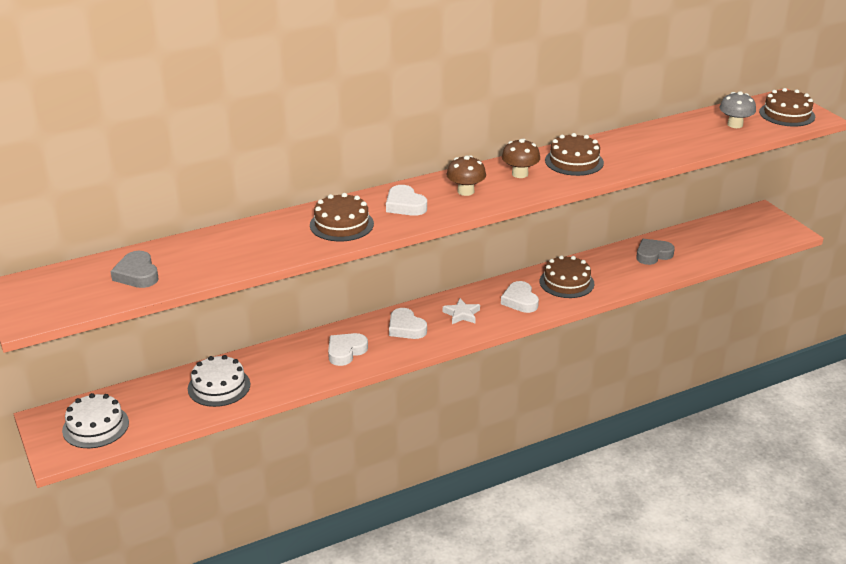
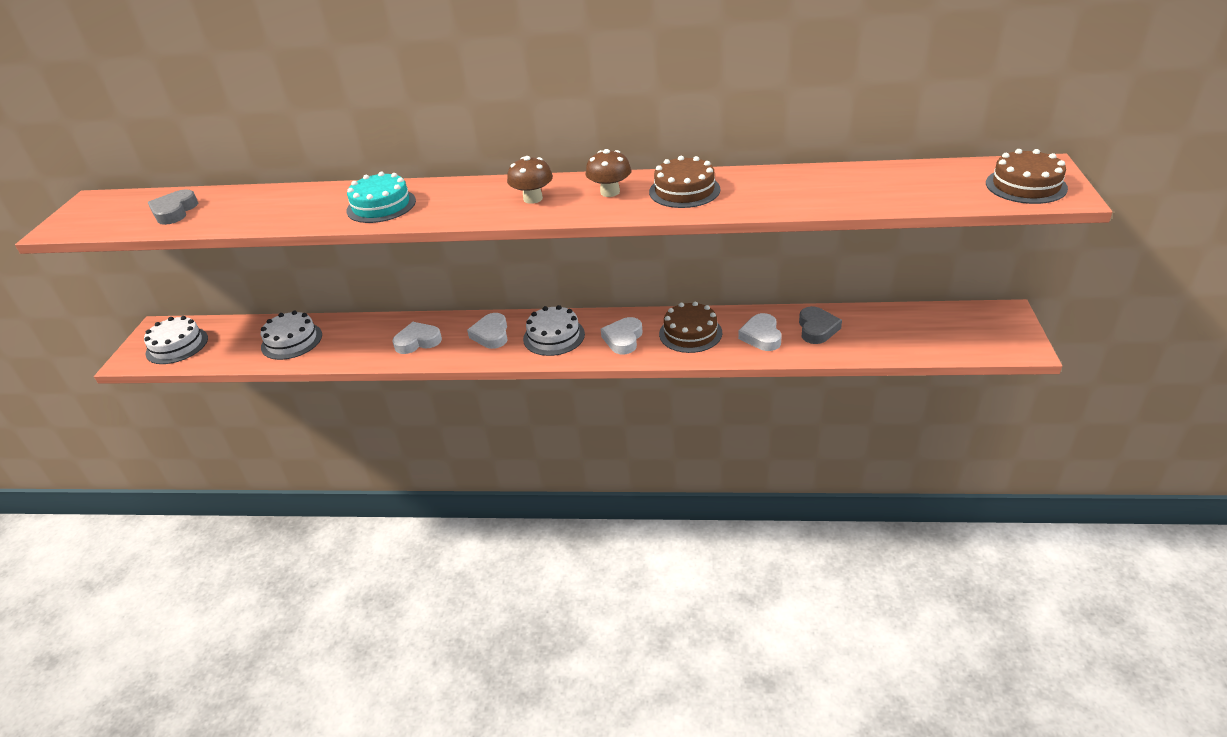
camera: 35 degrees right, 5 degrees up
(341, 224) = (381, 206): brown cake -> turquoise cake
(405, 205) = (459, 200): white heart -> white heart (761, 336)
(461, 314) = (554, 336): white star -> white cake
(653, 255) = (817, 329): grey heart -> grey heart turned 90 degrees clockwise
(735, 124) = (935, 185): grey mushroom -> none

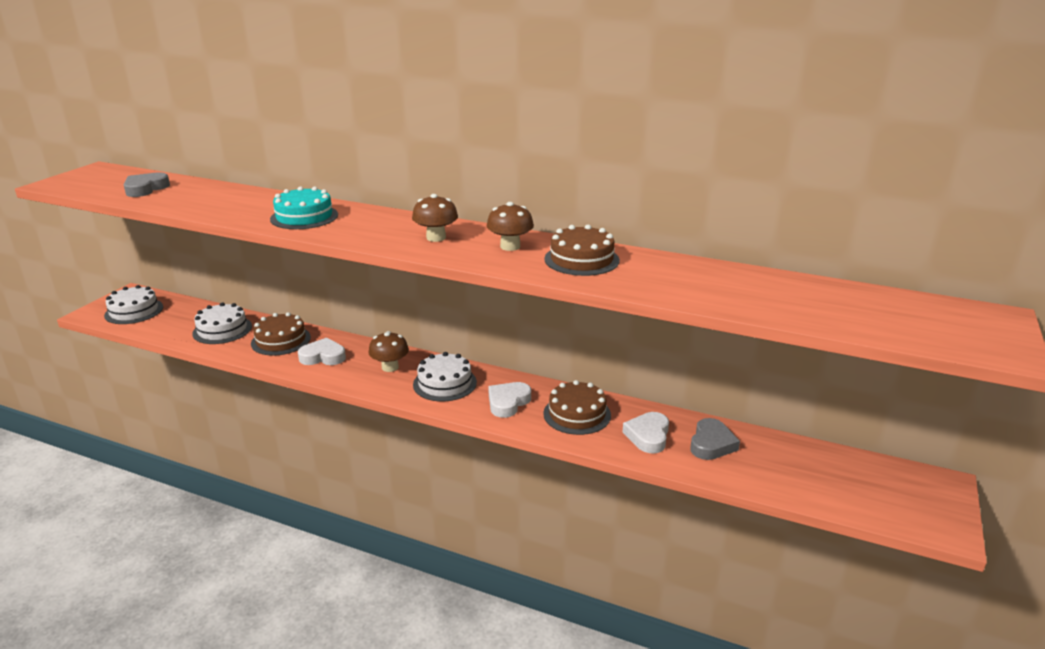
camera: 15 degrees right, 10 degrees down
(491, 334) = (390, 367): white heart -> brown mushroom
(1026, 185) = (960, 331): brown cake -> brown cake (281, 340)

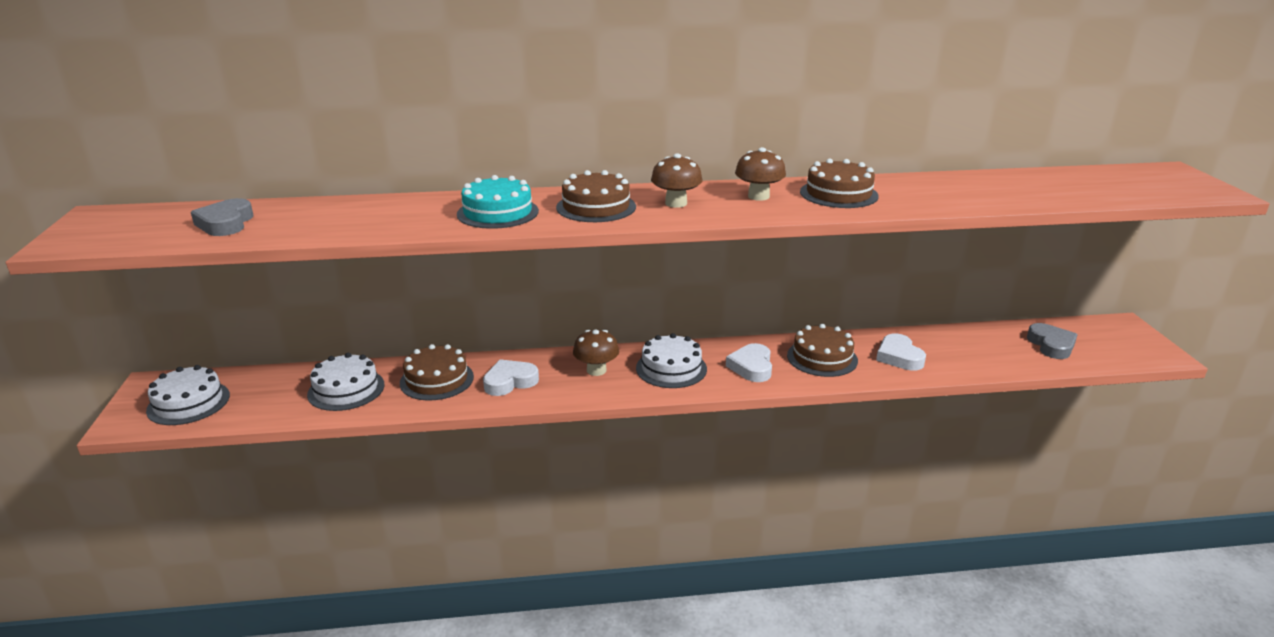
camera: 30 degrees left, 0 degrees up
(375, 227) = (596, 207): none -> brown cake
(711, 444) = (951, 347): grey heart -> grey heart (1051, 345)

